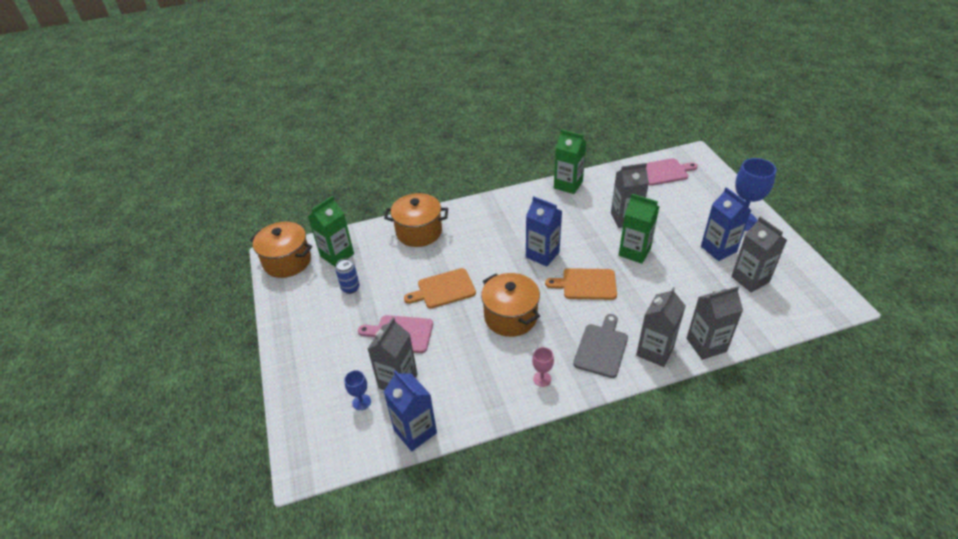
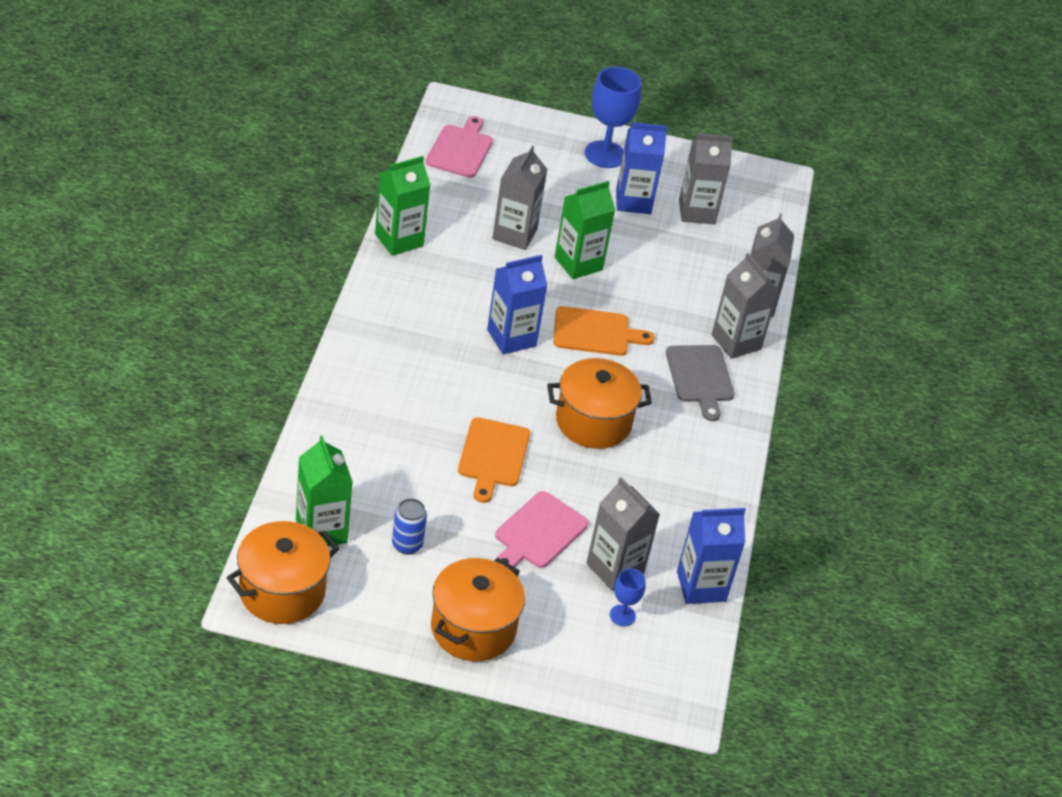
camera: 70 degrees left, 0 degrees up
(419, 232) = (353, 425): orange pot -> orange pot (473, 628)
(542, 379) = (706, 447): pink goblet -> none
(586, 284) = (595, 332): orange cutting board -> orange cutting board turned 120 degrees counterclockwise
(601, 348) = (700, 377): grey cutting board -> grey cutting board turned 150 degrees counterclockwise

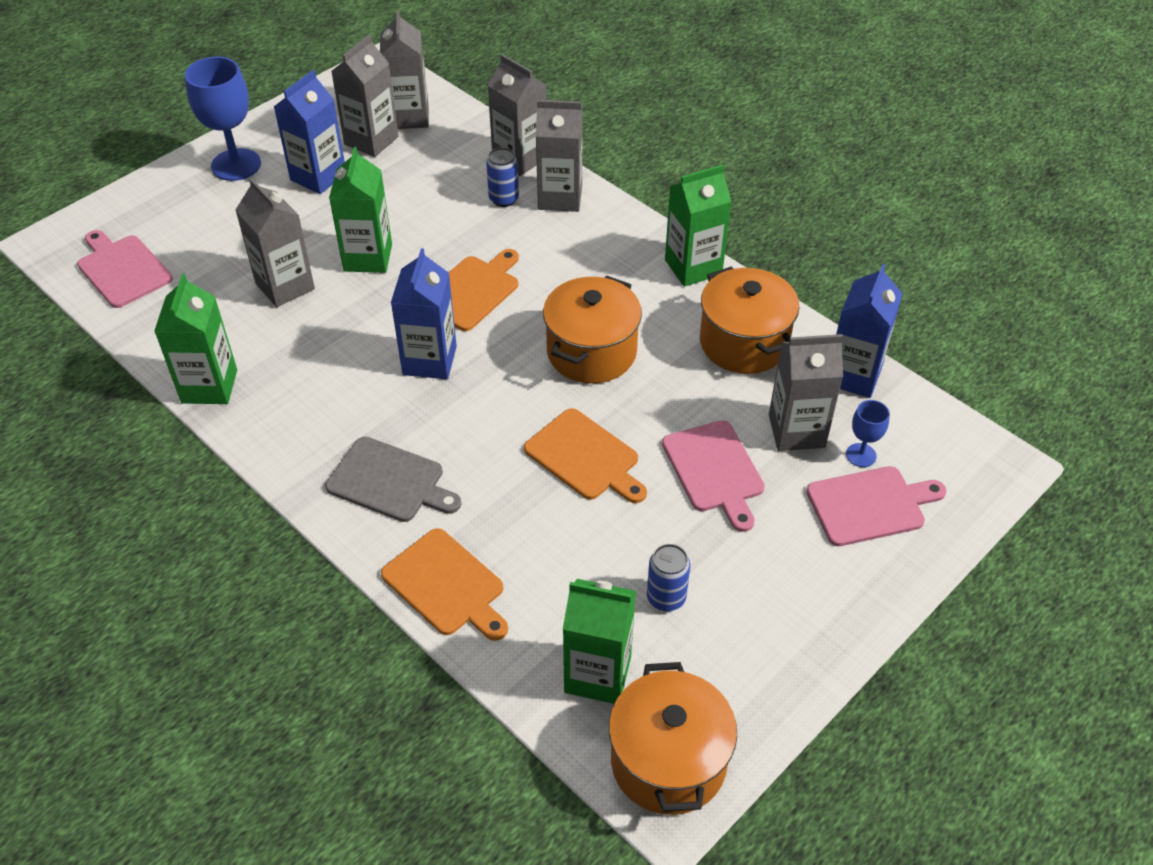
camera: 50 degrees left, 5 degrees up
(333, 427) = (446, 585): none -> orange cutting board
(473, 628) = (817, 593): orange pot -> orange pot (744, 343)
(578, 636) = (870, 505): none -> pink cutting board
(700, 377) = (587, 244): grey cutting board -> grey cutting board (390, 481)
(704, 311) = (504, 199): none -> blue can
(732, 449) = (693, 267): none -> green carton
(742, 221) = (409, 117): none -> grey carton

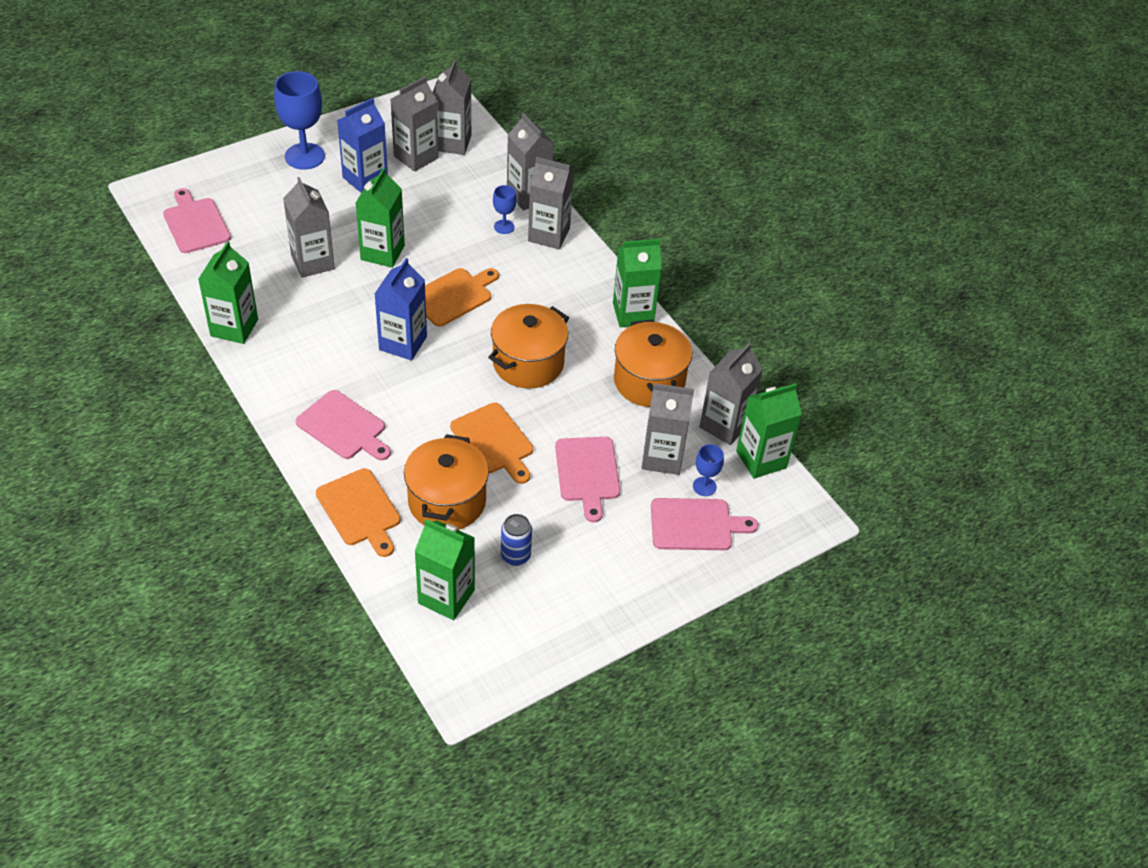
camera: 10 degrees right, 0 degrees up
(390, 481) = (344, 427): grey cutting board -> pink cutting board
(504, 199) = (504, 227): blue can -> blue goblet
(668, 761) = (474, 666): orange pot -> orange pot (447, 501)
(853, 375) = (724, 425): blue carton -> grey carton
(913, 407) = (761, 459): none -> green carton

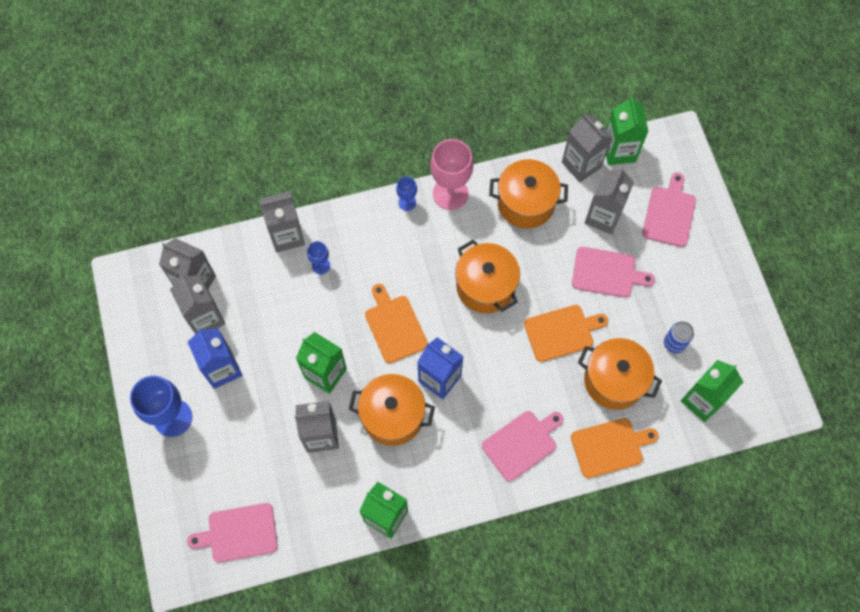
camera: 70 degrees left, 20 degrees up
(348, 313) = (392, 416): none -> orange pot
(549, 235) = (341, 232): grey carton -> none
(633, 313) = (450, 193): green carton -> pink goblet
(704, 486) = (636, 197): blue goblet -> blue goblet (407, 202)

